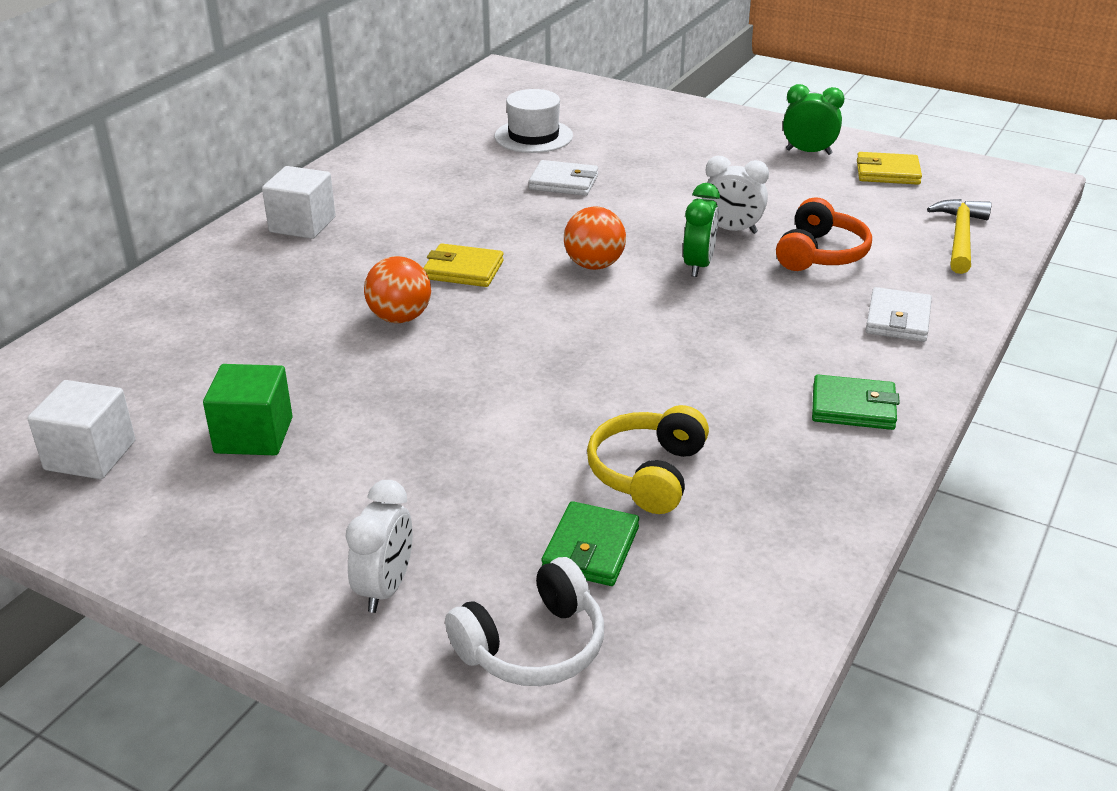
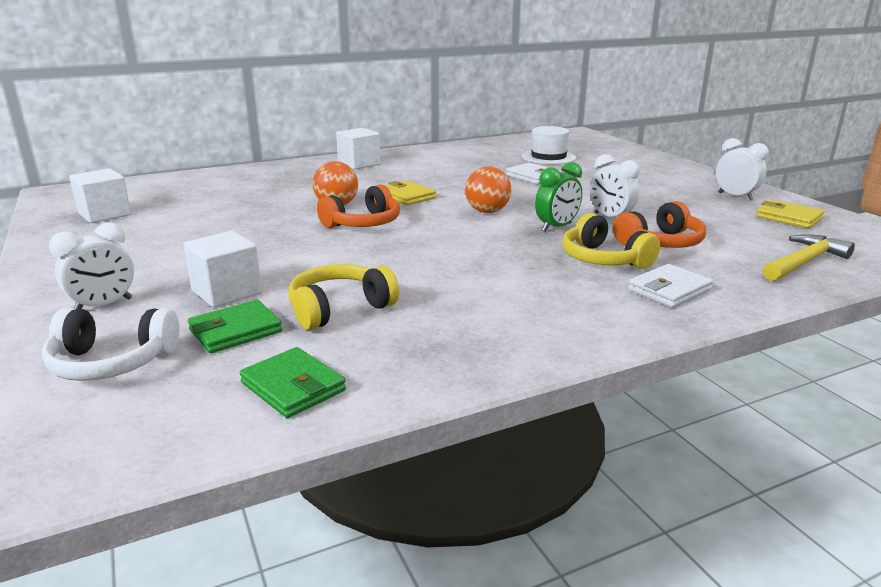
camera: 35 degrees right, 10 degrees down
(254, 435) = (180, 227): green cube -> none
(482, 337) = (363, 223): none -> orange headphones
(494, 505) = (226, 292): none -> white cube
(798, 299) = (603, 259): none -> yellow headphones
(808, 152) = (735, 196): green clock -> white clock
(853, 407) = (547, 324): green wallet -> green wallet (293, 387)

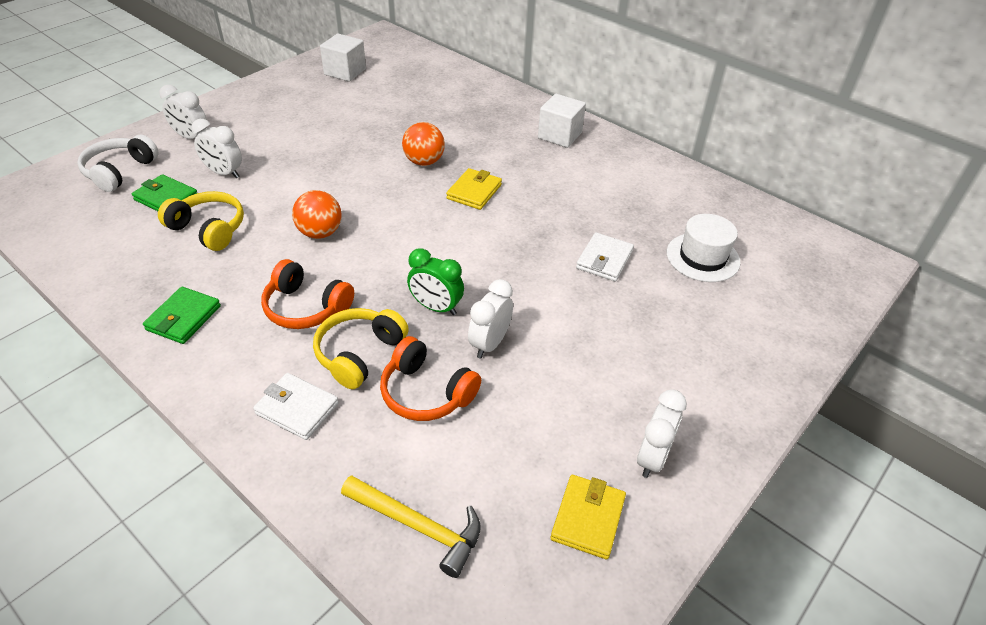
camera: 65 degrees right, 20 degrees up
(112, 362) = (119, 171): white headphones -> white headphones turned 45 degrees clockwise
(226, 292) = (224, 173): white cube -> white clock
(293, 387) = (97, 245): green wallet -> green wallet (183, 318)
(363, 223) = (385, 189): orange headphones -> orange headphones (306, 307)
(487, 211) = (458, 252): orange ball -> orange ball (320, 233)

